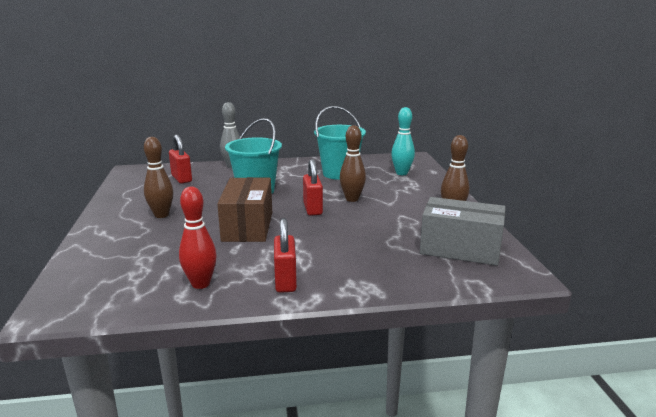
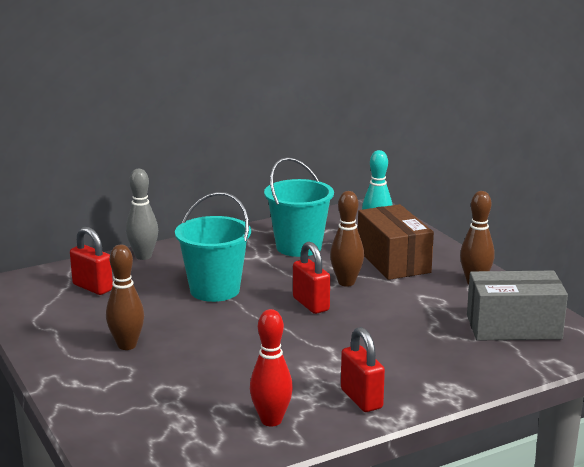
camera: 20 degrees left, 0 degrees up
(248, 226) = (254, 341): brown box -> brown box (393, 261)

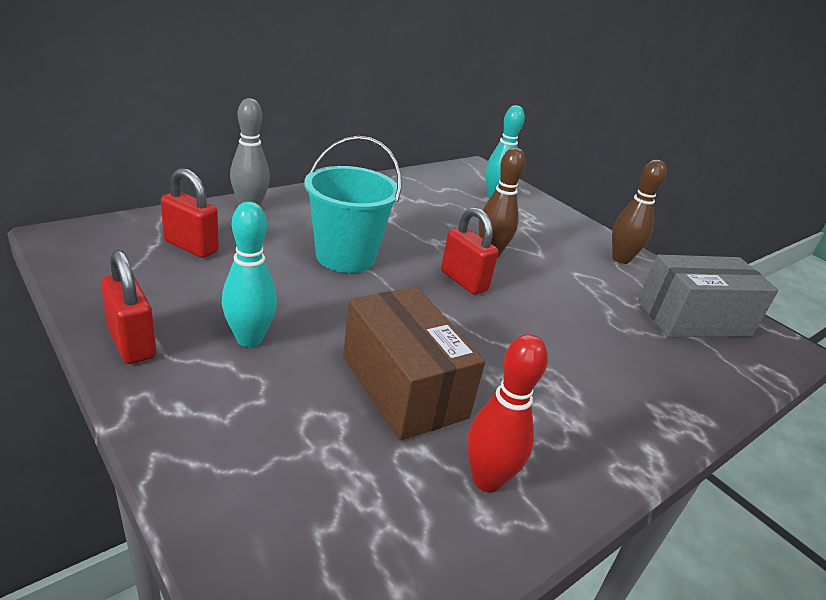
camera: 15 degrees left, 10 degrees up
(127, 345) = (249, 339): brown bowling pin -> turquoise bowling pin
(298, 247) = (422, 206): turquoise bucket -> none
(361, 399) = (587, 434): red padlock -> red padlock (132, 343)
(393, 261) = (526, 229): brown box -> brown box (404, 386)

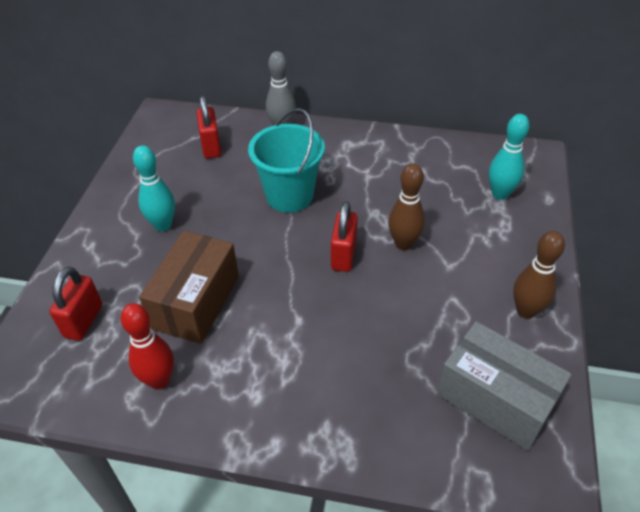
camera: 55 degrees right, 15 degrees up
(132, 343) = (113, 198): red padlock -> red padlock (83, 321)

